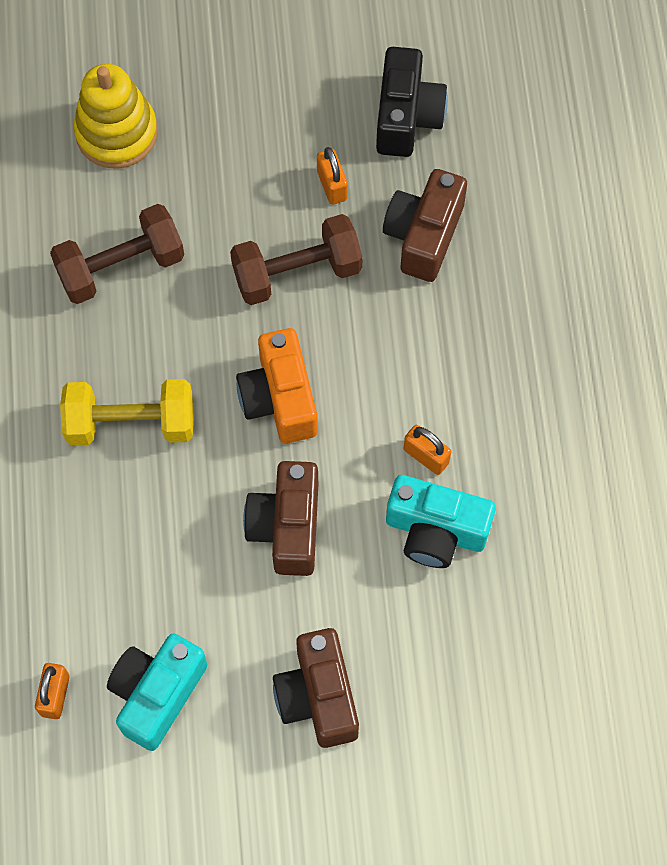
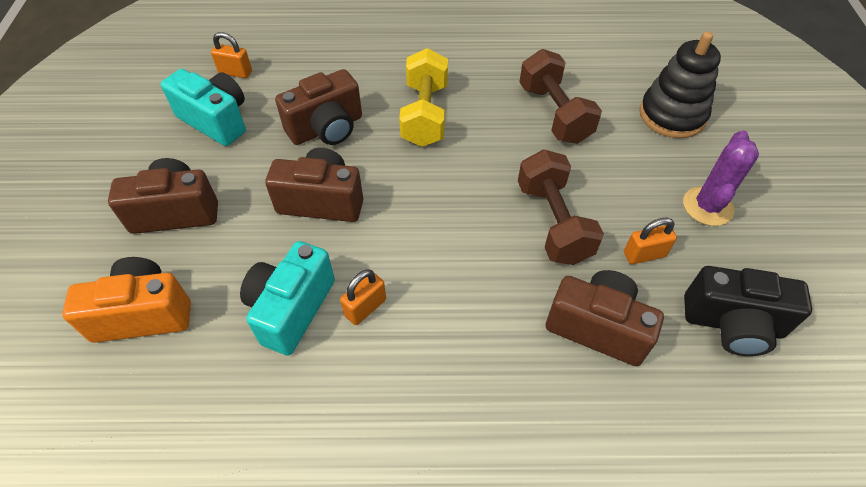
camera: 95 degrees right, 15 degrees down
(116, 133) = (672, 115): yellow stacking toy -> black stacking toy
(164, 543) = (326, 128): none -> brown camera
(260, 116) = (707, 206): none -> purple cactus
(279, 398) = (435, 203): orange camera -> orange camera (143, 314)

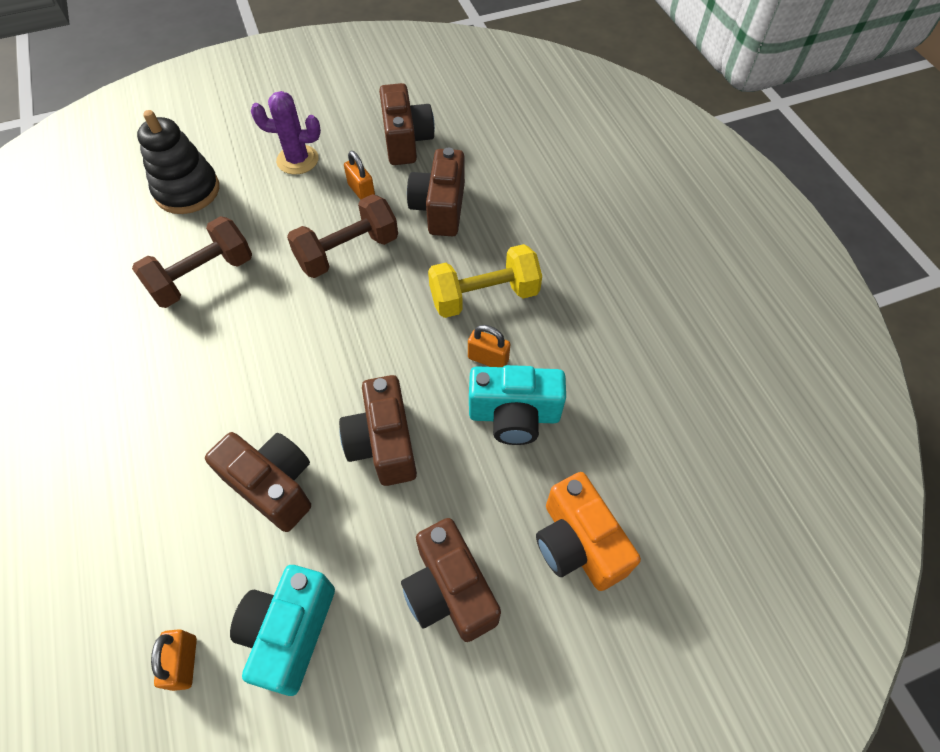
camera: 110 degrees left, 5 degrees up
(425, 115) = (228, 391): yellow dumbbell -> yellow dumbbell (484, 296)
(732, 324) = (406, 141): black camera -> brown camera

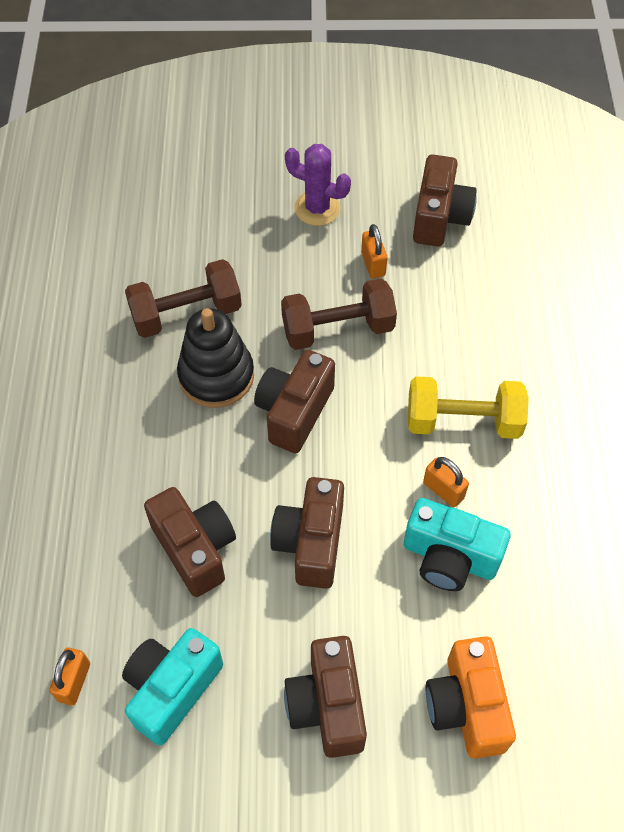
camera: 20 degrees right, 0 degrees up
(187, 191) = (196, 212): black stacking toy -> black stacking toy (216, 376)
(440, 208) = (449, 308): brown camera -> brown camera (294, 412)

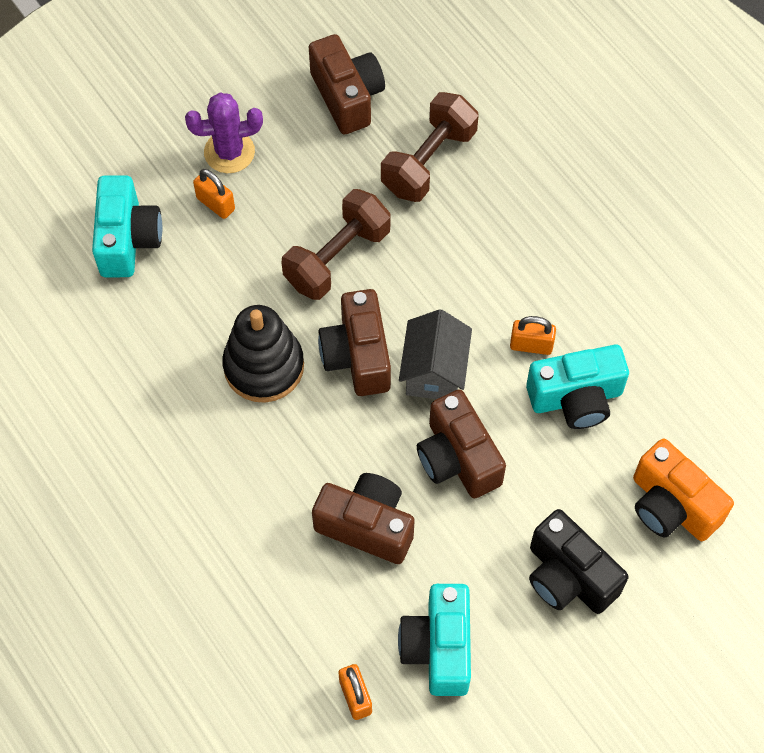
camera: 35 degrees left, 5 degrees up
(186, 313) = (189, 326): brown dumbbell -> brown dumbbell (428, 161)
(193, 228) = (128, 240): none -> turquoise camera
(327, 705) = (568, 576): brown camera -> black camera
(345, 461) = (434, 372): none -> grey house
(373, 264) = (322, 177): orange padlock -> orange padlock (215, 204)
(463, 421) = (504, 276): yellow dumbbell -> none

